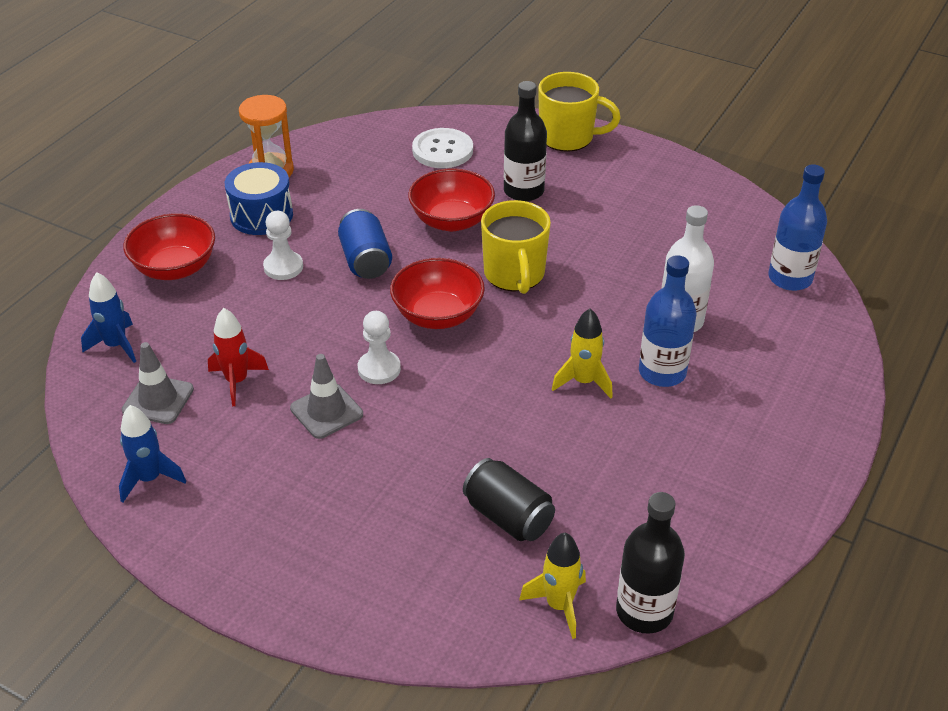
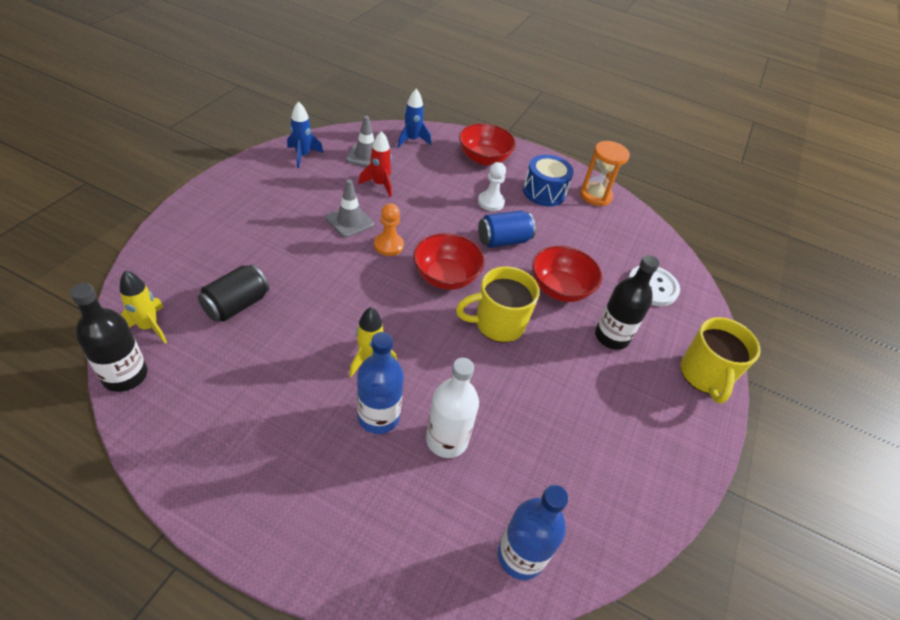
camera: 80 degrees right, 5 degrees up
(379, 369) = (388, 245): white pawn -> orange pawn

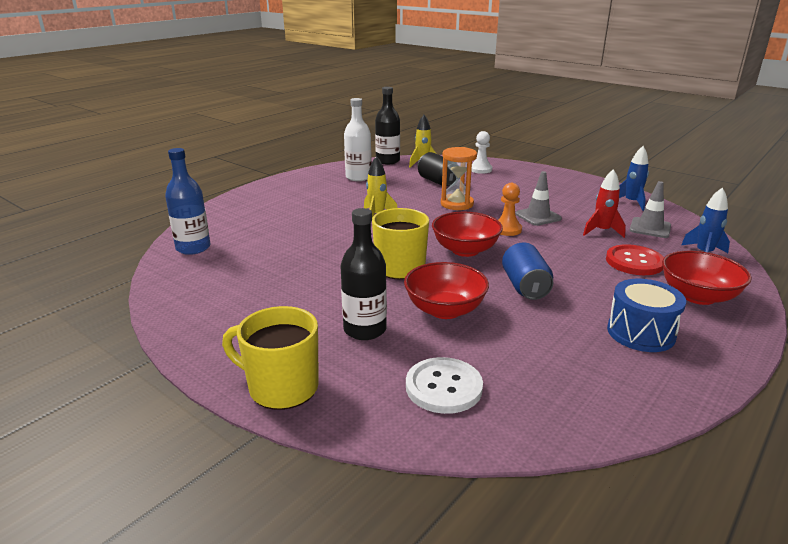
camera: 110 degrees right, 20 degrees down
(378, 417) = (326, 215): blue bottle -> none
(438, 177) = (634, 262): none -> red button
(446, 440) = (294, 234): white bottle -> white bottle (358, 177)
(491, 202) = (597, 288): white pawn -> white pawn (480, 169)
(595, 196) = (656, 383): orange hourglass -> orange hourglass (457, 204)

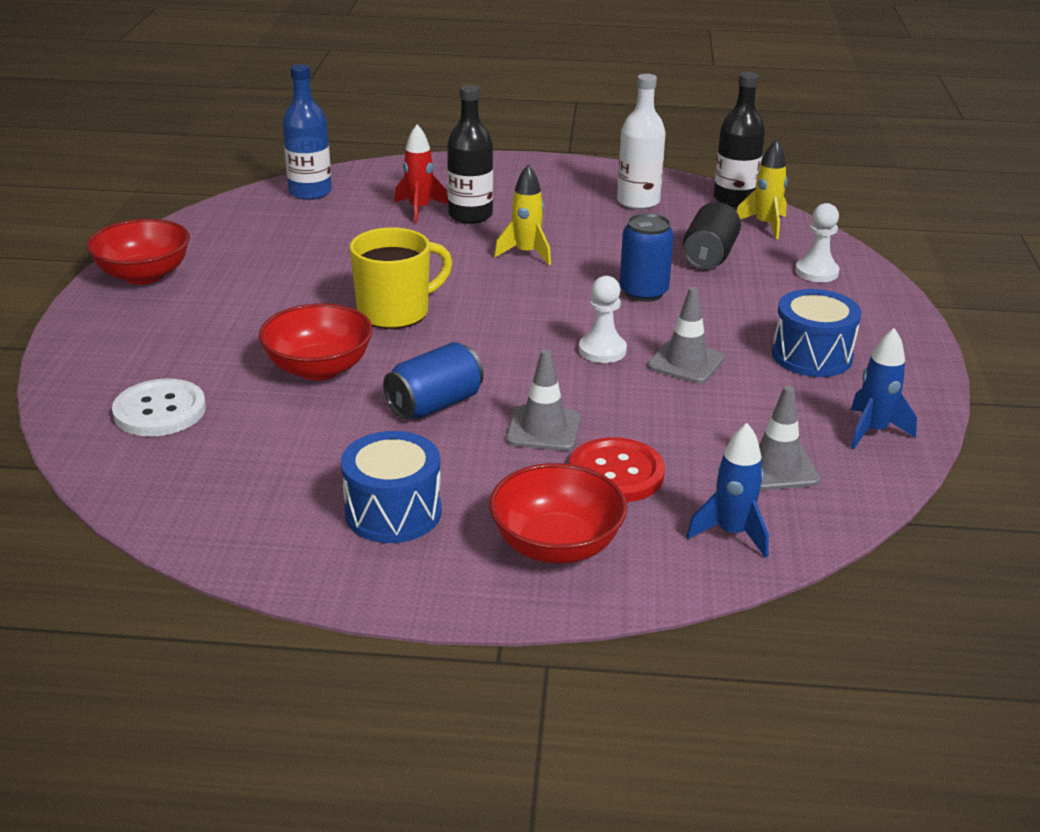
camera: 55 degrees right, 5 degrees up
(281, 387) = (95, 331): yellow mug -> none
(365, 329) = (231, 337): black bottle -> black bottle (470, 215)
(457, 204) = (643, 292): orange hourglass -> blue can
(465, 250) = (494, 339): red bowl -> red bowl (144, 275)
(507, 229) = (602, 350): orange pawn -> white pawn
(556, 193) = (811, 356): none -> blue drum
(576, 266) = (543, 429): none -> grey traffic cone
(602, 231) = (700, 426): red rocket -> red rocket (419, 209)

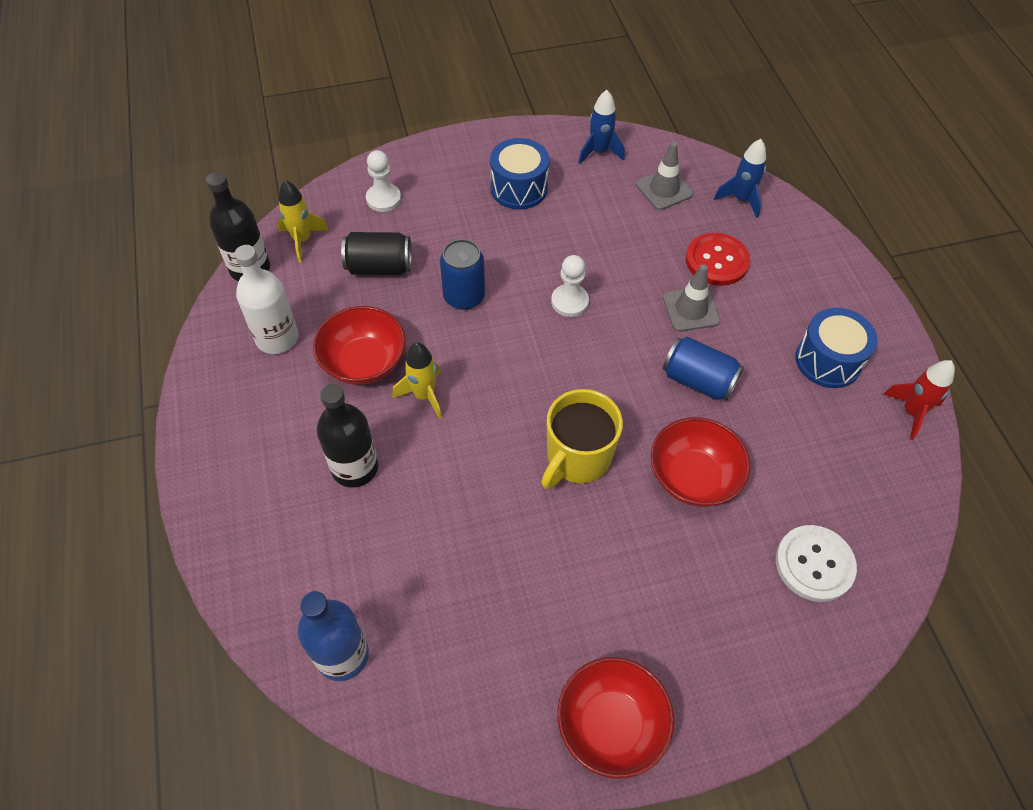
camera: 110 degrees left, 25 degrees up
(395, 312) = (577, 458): yellow mug -> yellow mug turned 90 degrees counterclockwise
(419, 209) = (354, 520): red rocket -> red rocket (911, 412)
(556, 545) = (803, 272): red bowl -> red bowl (364, 362)
(686, 362) = (562, 251): grey traffic cone -> none

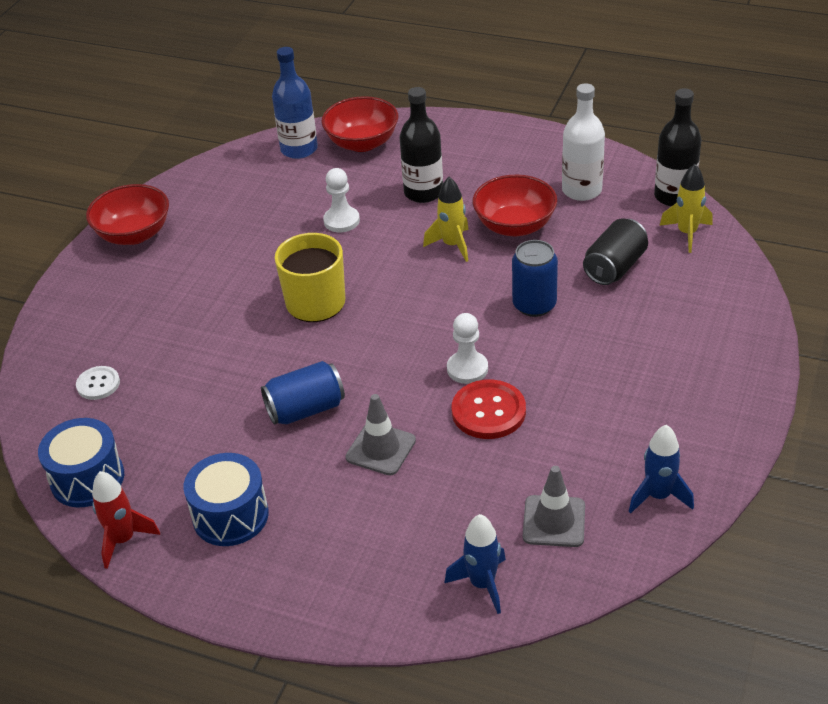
camera: 130 degrees right, 15 degrees down
(383, 199) = (705, 299): white pawn -> white pawn (341, 221)
(519, 188) = (648, 401): blue drum -> blue drum (87, 479)
(693, 477) = (231, 356): red bowl -> red bowl (362, 143)
(716, 261) = (418, 505): red button -> red button (488, 411)
(814, 564) = (98, 384): white button -> white button, size x0.61

